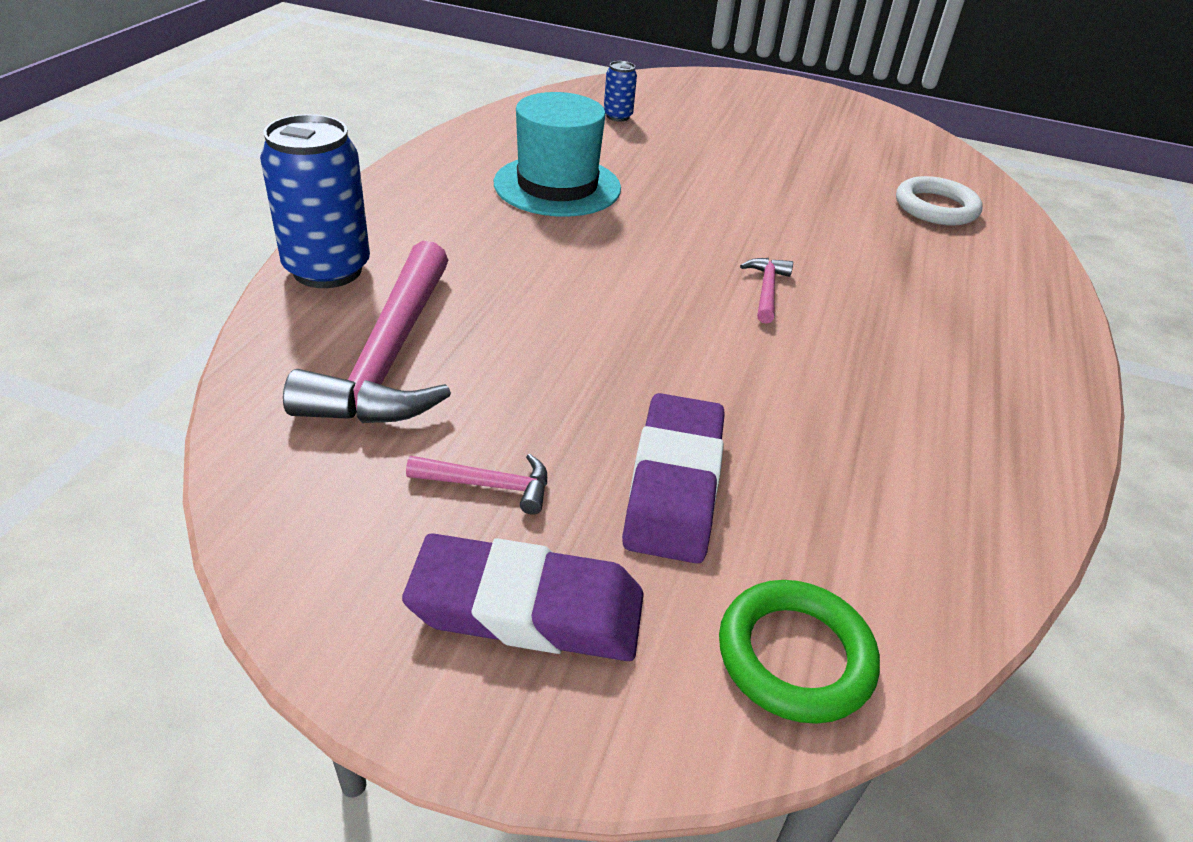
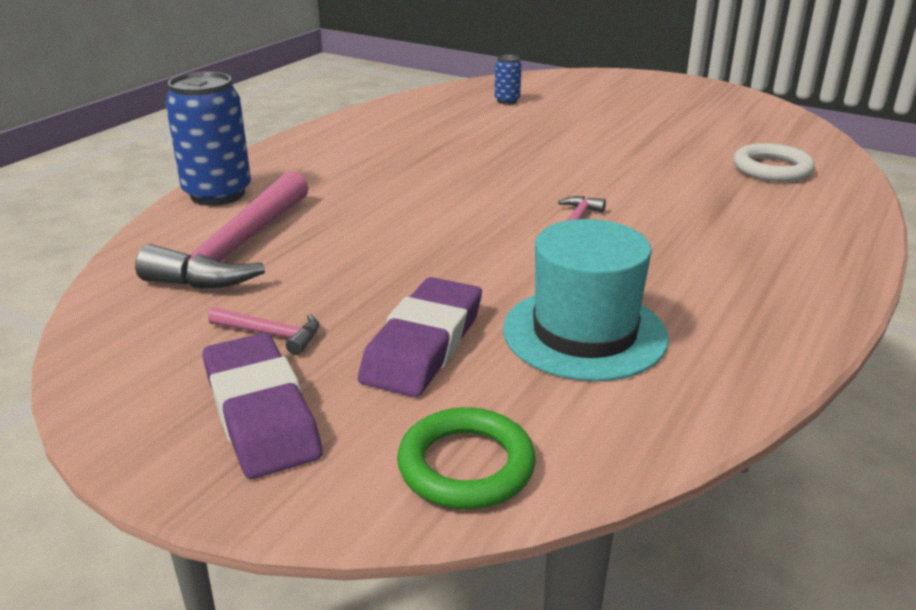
camera: 15 degrees right, 10 degrees down
(527, 608) = (260, 413): purple eraser -> purple eraser turned 45 degrees clockwise
(557, 186) = (430, 146): turquoise hat -> turquoise hat (584, 333)

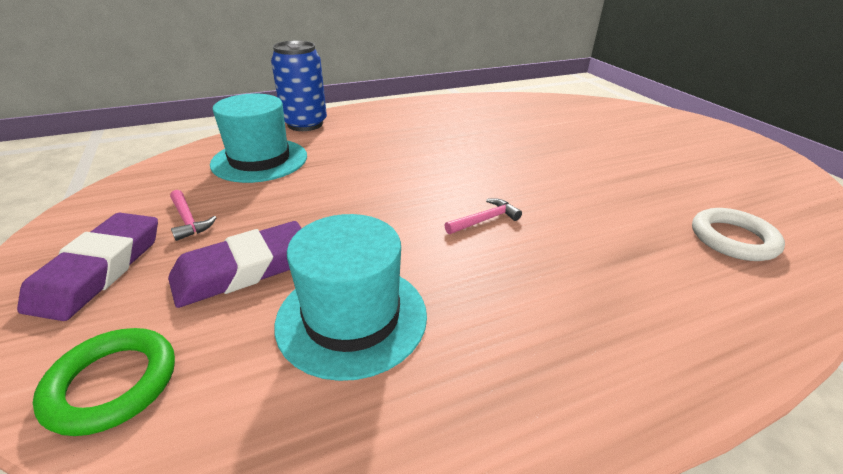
camera: 35 degrees right, 5 degrees up
(236, 250) = (260, 160): pink hammer -> turquoise hat
(507, 101) = (564, 115): blue can -> none

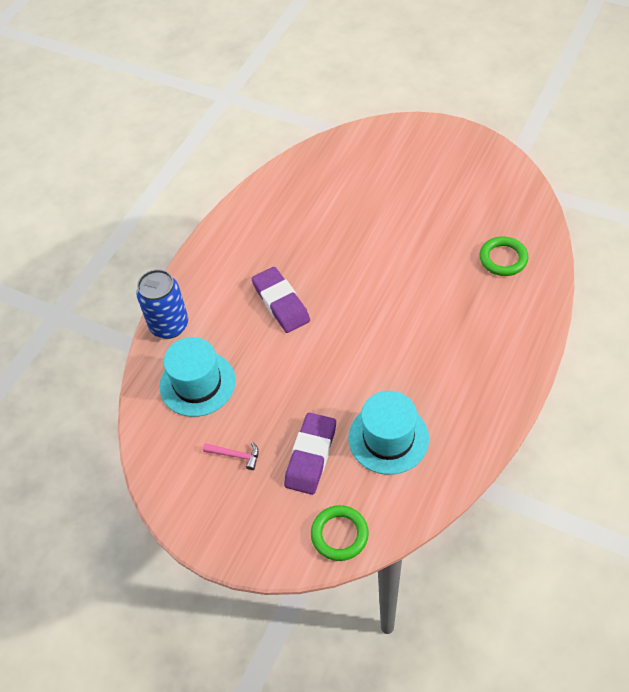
camera: 35 degrees left, 20 degrees up
(99, 270) = (245, 511): purple eraser -> purple eraser (281, 303)
(484, 220) = (383, 333): pink hammer -> none
(733, 239) = (503, 259): white ring -> green ring

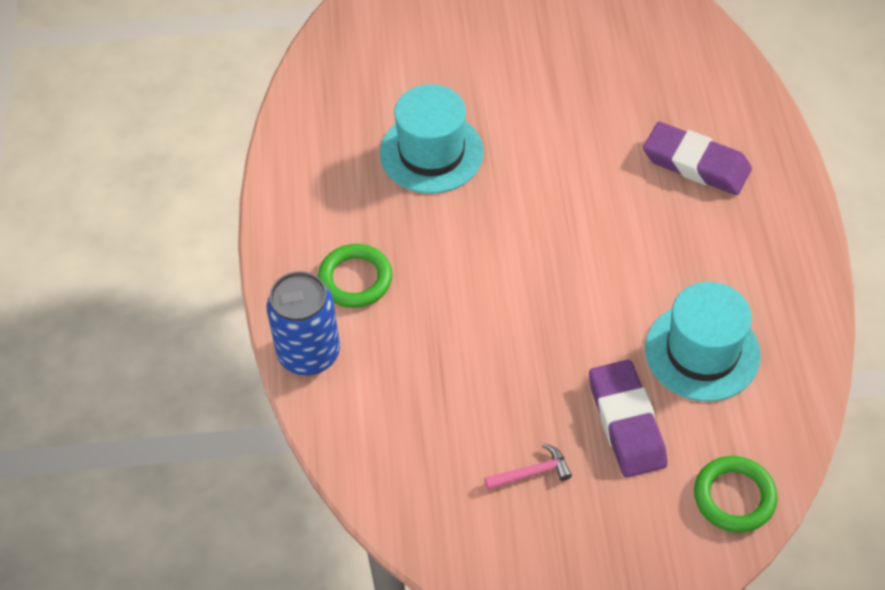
camera: 35 degrees left, 0 degrees up
(197, 383) = (409, 409): turquoise hat -> turquoise hat (431, 153)
(281, 303) = (438, 252): purple eraser -> purple eraser (696, 164)
(503, 259) = (671, 72): green ring -> green ring (355, 279)

